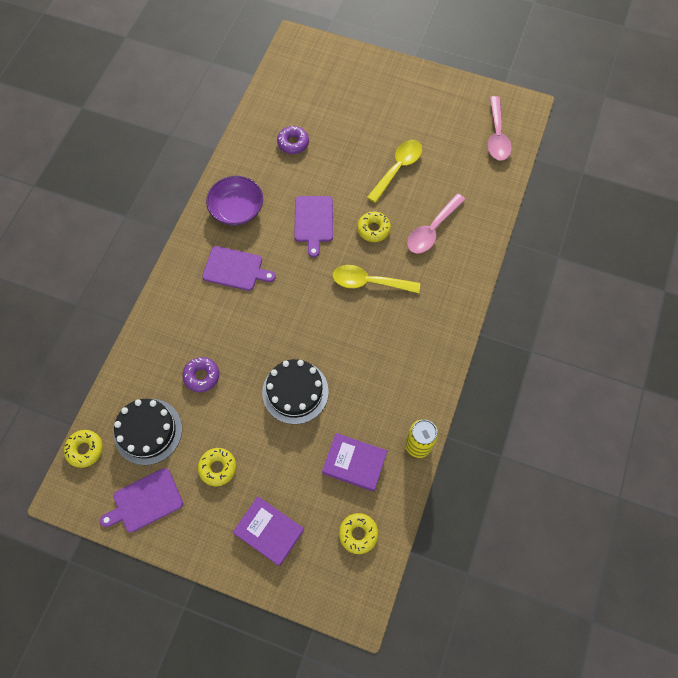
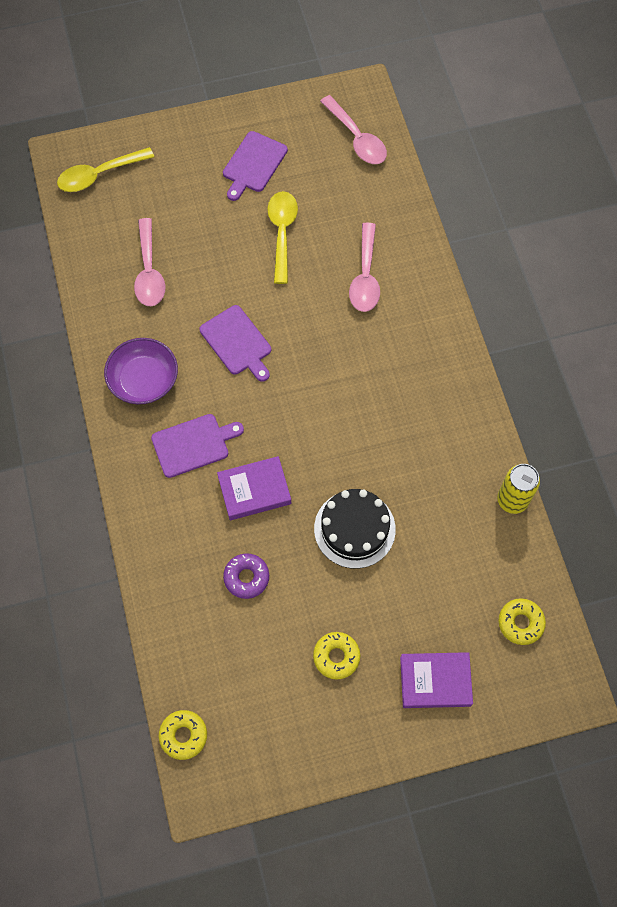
camera: 35 degrees left, 0 degrees up
(145, 501) = (289, 741): purple cutting board -> purple cutting board (253, 164)
(148, 431) = (235, 671): black cake -> none
(293, 143) = (149, 271): purple donut -> pink spoon
(354, 463) = (466, 559): purple book -> purple book (254, 490)
(369, 282) = (343, 370): yellow spoon -> yellow spoon (99, 175)
(373, 229) = (306, 312): yellow donut -> none

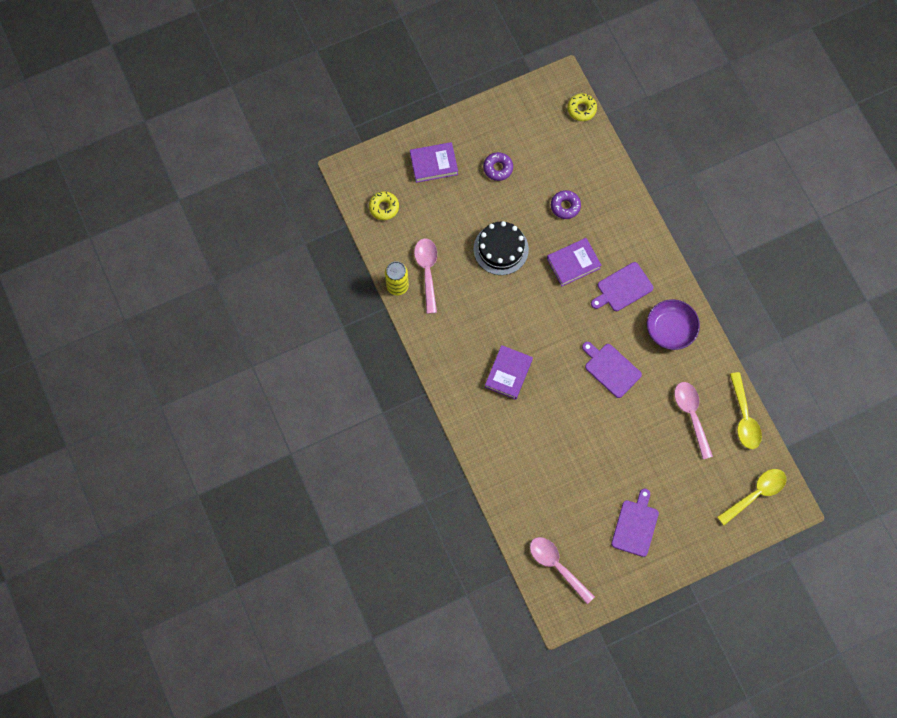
camera: 170 degrees right, 5 degrees up
(282, 233) = (598, 466): yellow spoon -> yellow spoon (744, 417)
(336, 657) = (498, 168): yellow donut -> purple donut
(365, 276) = (527, 439): pink spoon -> pink spoon (427, 271)
(375, 358) = (508, 373): none -> purple book

